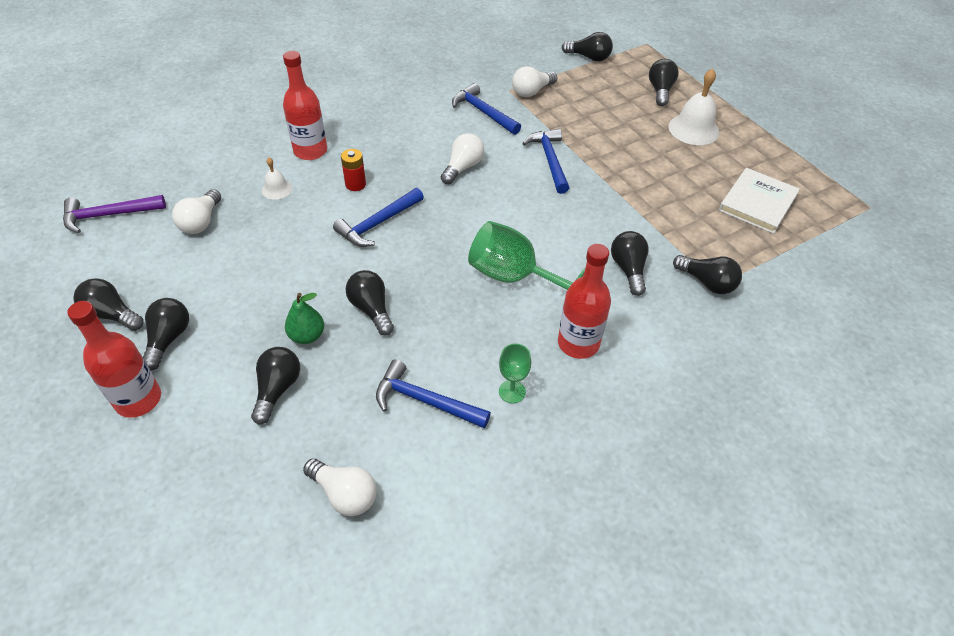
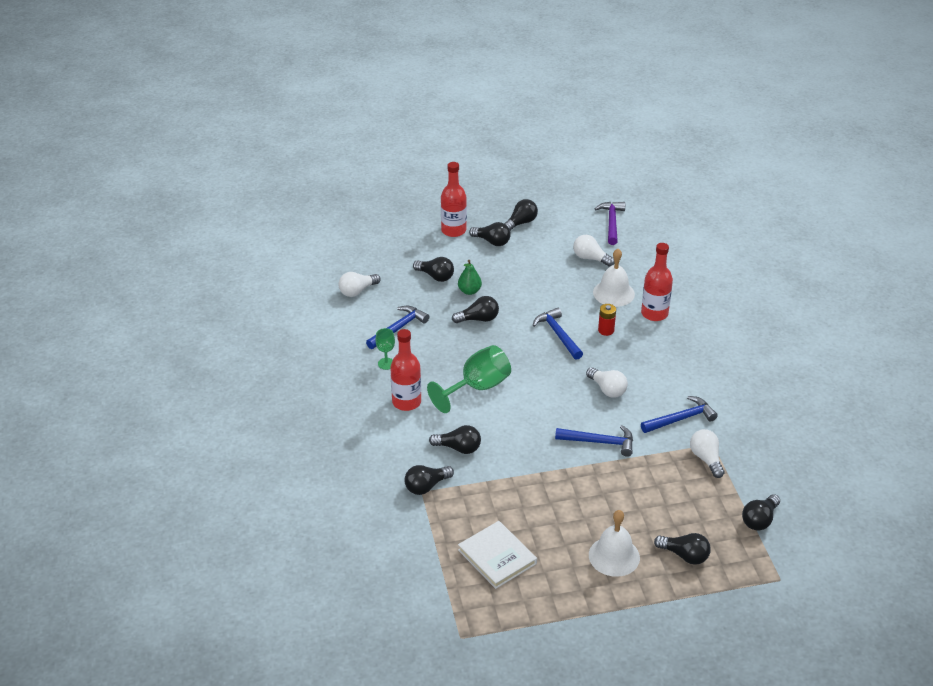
camera: 110 degrees right, 10 degrees down
(277, 189) = (613, 293): white bell -> white bell, size x1.87

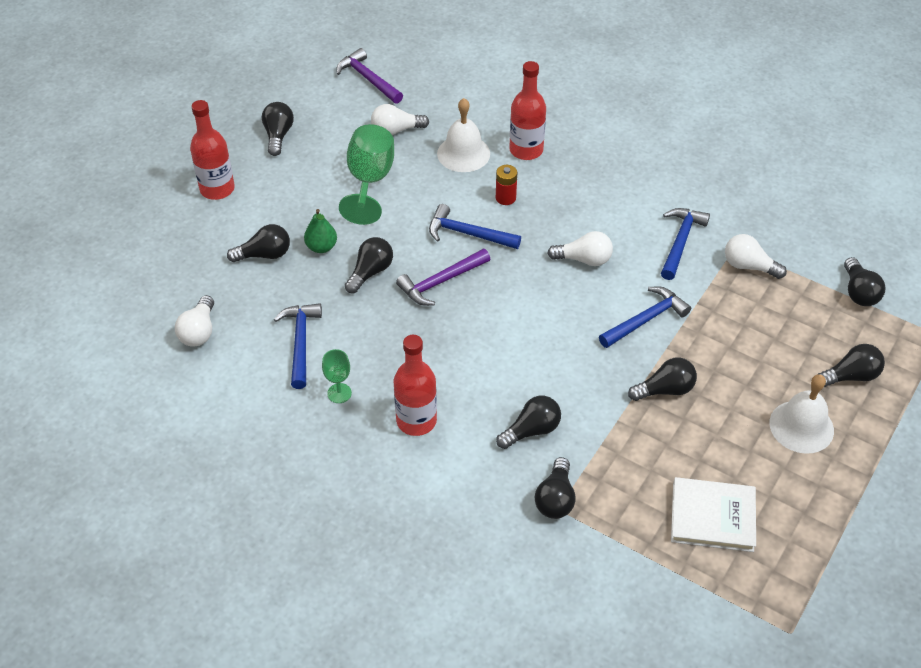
camera: 45 degrees left, 10 degrees up
(477, 388) = (465, 349): green goblet -> green goblet (369, 181)
(492, 241) = (274, 175): black light bulb -> black light bulb (665, 390)
(509, 348) = (441, 282): none -> purple hammer

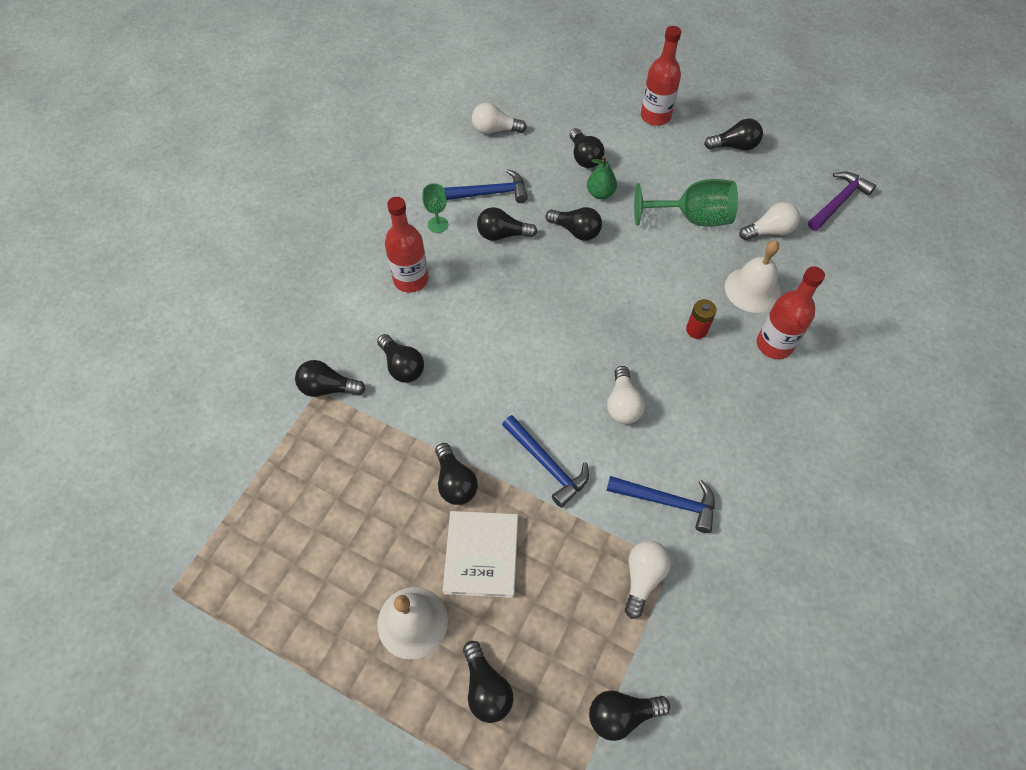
camera: 85 degrees right, 10 degrees up
(364, 335) = (502, 234): none -> black light bulb
(396, 130) = (769, 231): white light bulb -> white light bulb turned 90 degrees clockwise
(441, 282) = (572, 284): purple hammer -> none
(468, 234) = (639, 301): blue hammer -> none
(712, 517) = (302, 523): white book -> white book (481, 555)

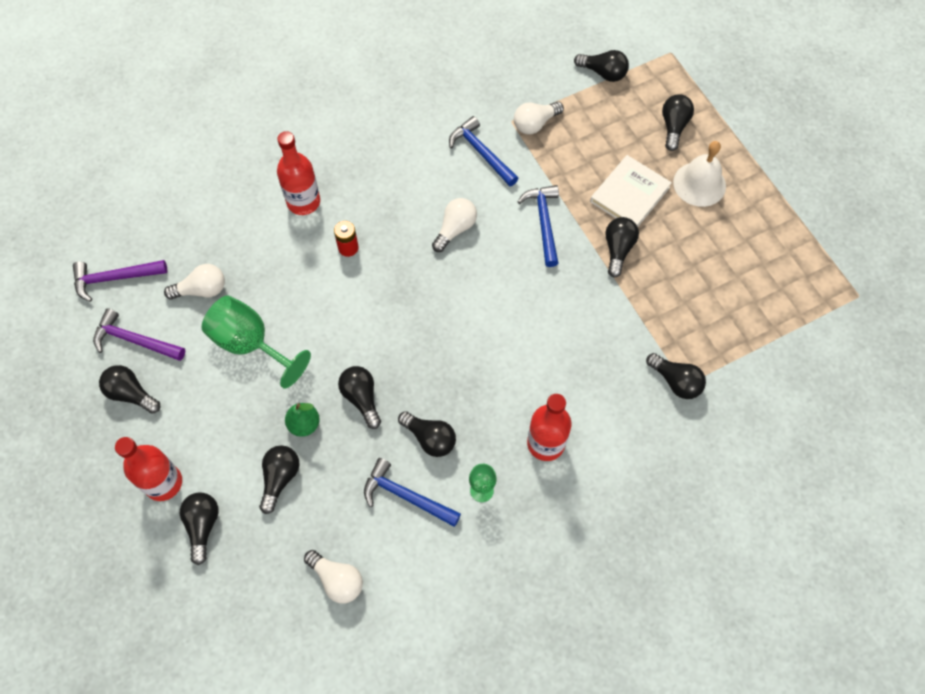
camera: 145 degrees left, 5 degrees up
(402, 366) = (603, 363): black light bulb -> black light bulb (203, 526)
(752, 289) = (272, 251): white bell -> none
(769, 231) = (202, 290): white light bulb -> white light bulb turned 150 degrees clockwise
(772, 174) = (135, 340): none -> purple hammer

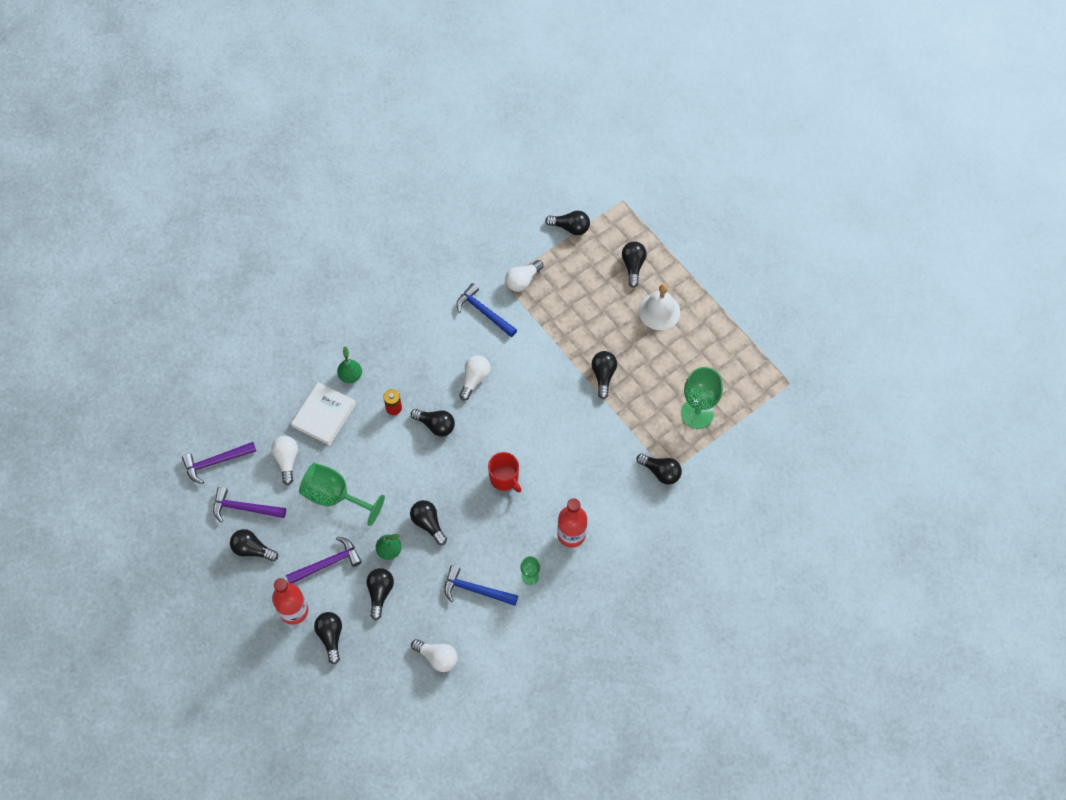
camera: 10 degrees left, 0 degrees up
(202, 290) = (287, 460): white light bulb -> white light bulb turned 75 degrees counterclockwise
(221, 428) = (327, 563): none -> purple hammer
(303, 202) = (350, 375): red bottle -> green pear
(430, 438) = (485, 545): black light bulb -> black light bulb (436, 425)
(470, 357) = (504, 478): none -> red mug
(543, 222) = (542, 362): blue hammer -> none
(629, 194) = (606, 329): white book -> white book (324, 415)
(732, 315) = (697, 413): none -> green goblet

